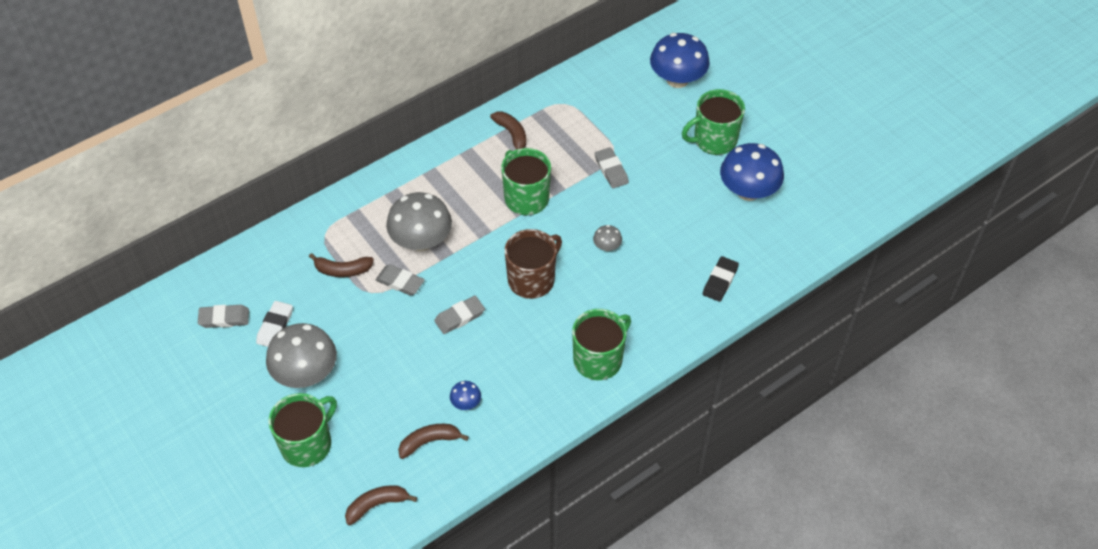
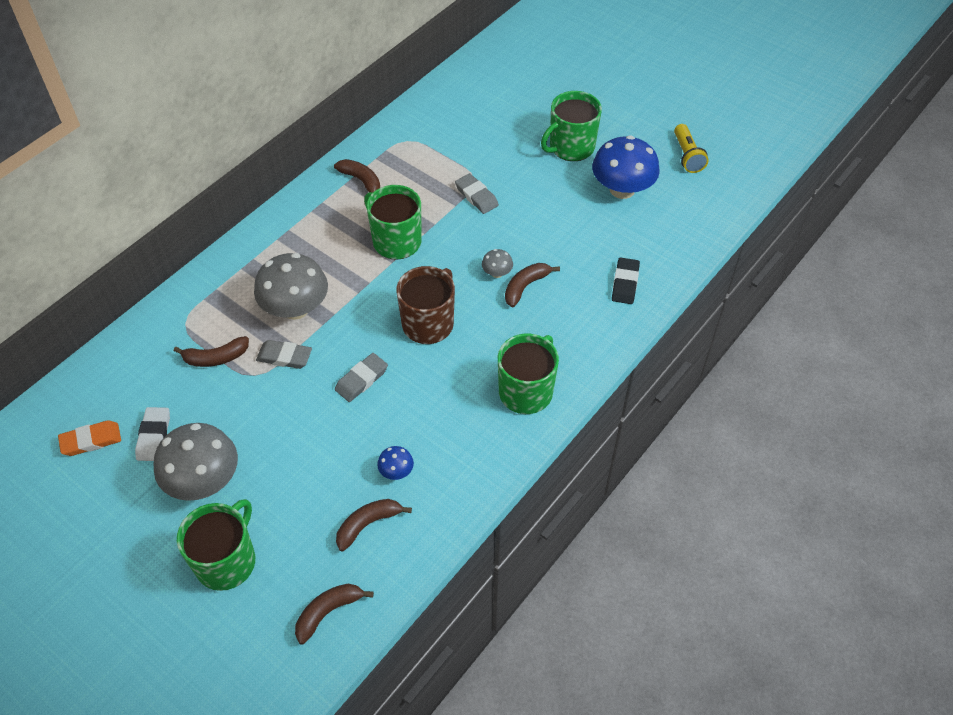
camera: 15 degrees left, 0 degrees up
(224, 318) = (91, 440): grey eraser -> orange eraser
(628, 264) = (525, 286): none -> brown banana
(677, 79) = (514, 97): blue mushroom -> none
(822, 170) = (687, 156): none -> yellow flashlight

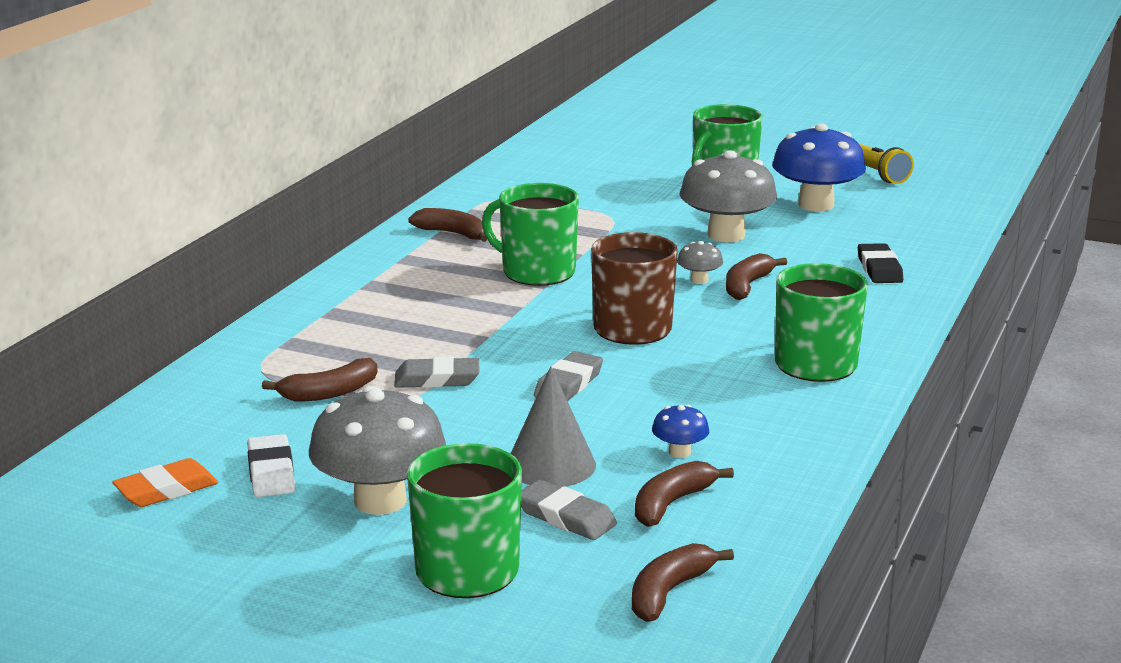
camera: 15 degrees left, 30 degrees down
(295, 308) = (426, 339): grey mushroom -> grey mushroom (726, 235)
(315, 466) = (551, 465): none -> grey cone
(476, 196) = (624, 228): grey eraser -> grey eraser (566, 517)

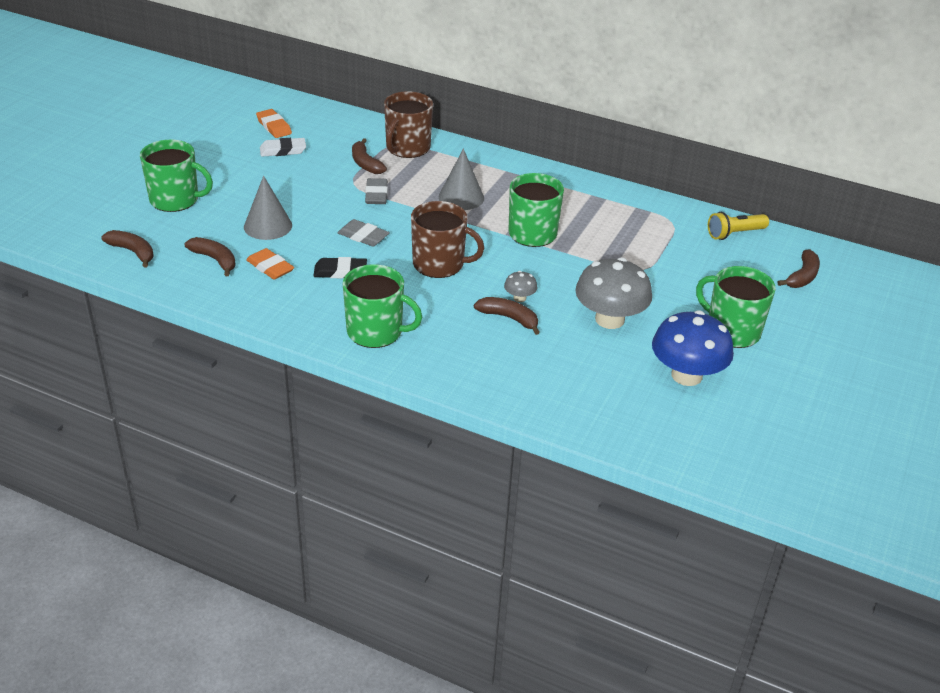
camera: 90 degrees right, 15 degrees up
(276, 361) = (407, 148): none -> brown mug
(380, 501) = (246, 178): grey mushroom -> none
(442, 317) = (461, 197): none -> grey cone
(453, 234) = (601, 203): brown banana -> brown banana (802, 276)
(566, 517) = (213, 227): grey eraser -> none
(679, 452) = (270, 267): blue mushroom -> orange eraser
(878, 175) = (776, 426): yellow flashlight -> yellow flashlight (734, 234)
(879, 269) = (543, 388): black eraser -> black eraser (340, 271)

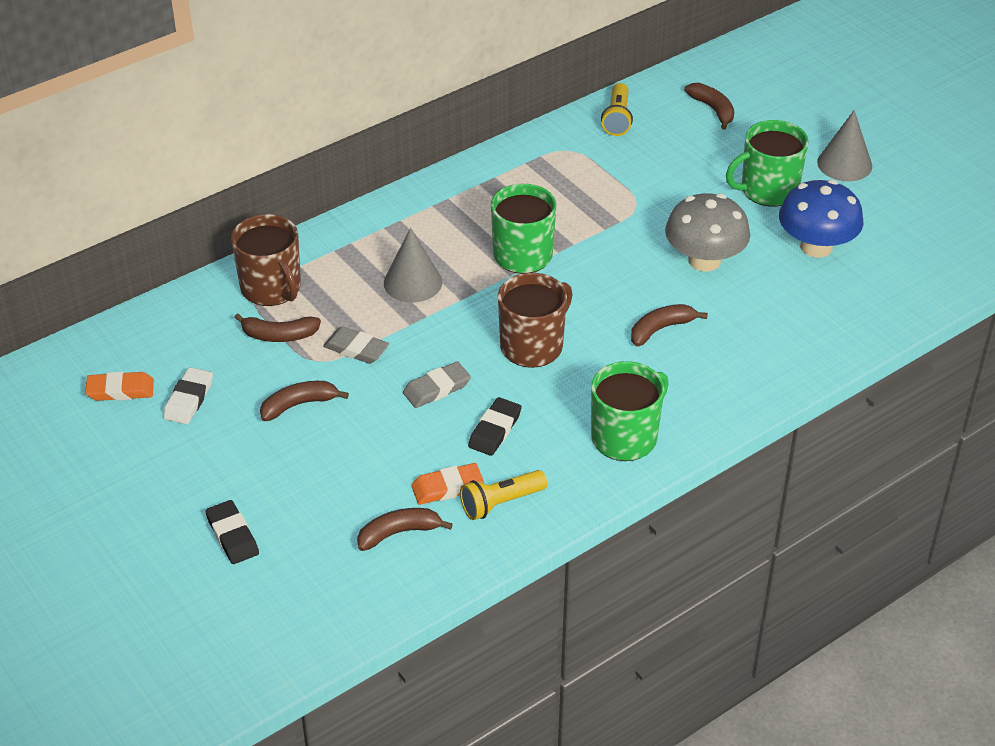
camera: 60 degrees left, 5 degrees up
(133, 252) = (328, 608): brown banana -> brown banana (298, 405)
(175, 200) = (232, 535): green mug -> black eraser
(268, 226) = (357, 464): grey cone -> grey cone (844, 164)
(270, 294) = (501, 503): none -> yellow flashlight
(519, 298) = (631, 308): grey mushroom -> none

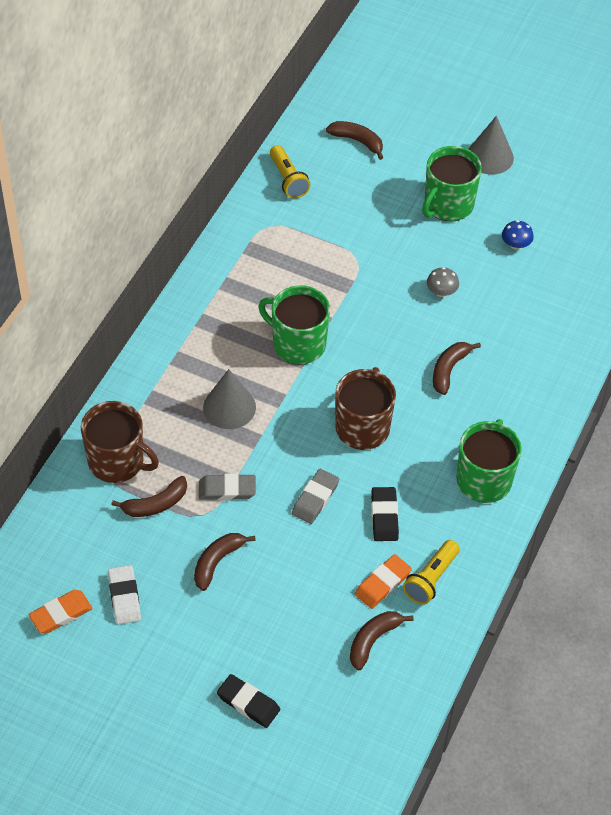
camera: 30 degrees left, 10 degrees up
(704, 260) = (441, 292): grey mushroom -> grey mushroom, size x0.45
(816, 247) = (515, 245): blue mushroom -> blue mushroom, size x0.45

